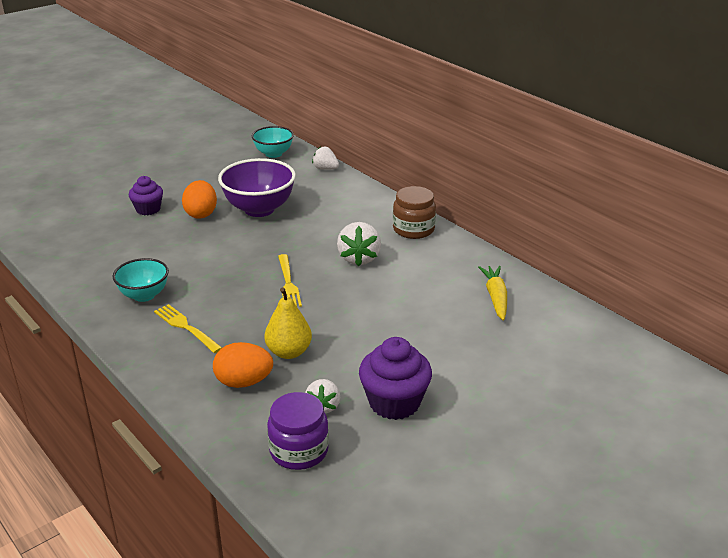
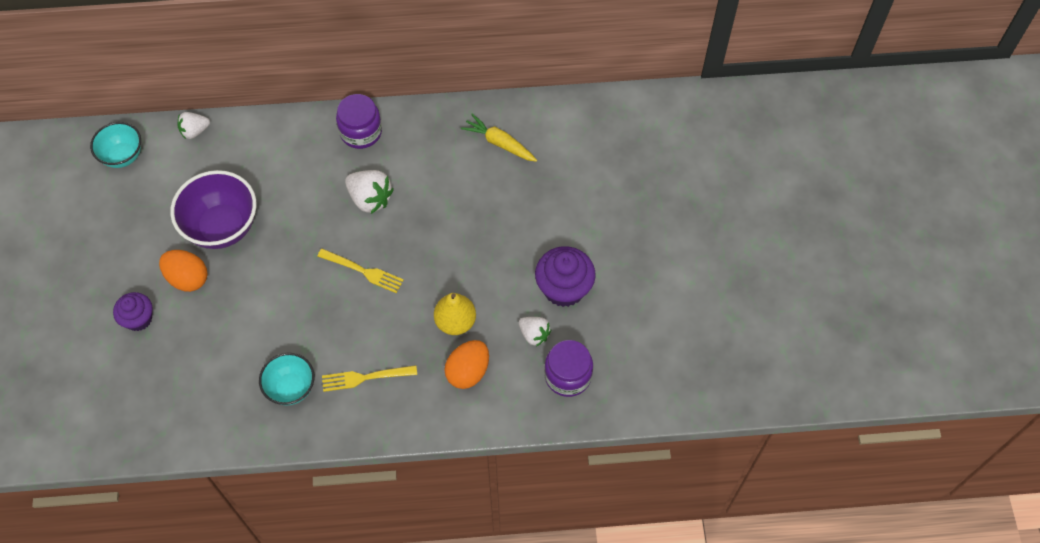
camera: 55 degrees left, 30 degrees up
(413, 229) = (361, 132): brown jar -> purple jar

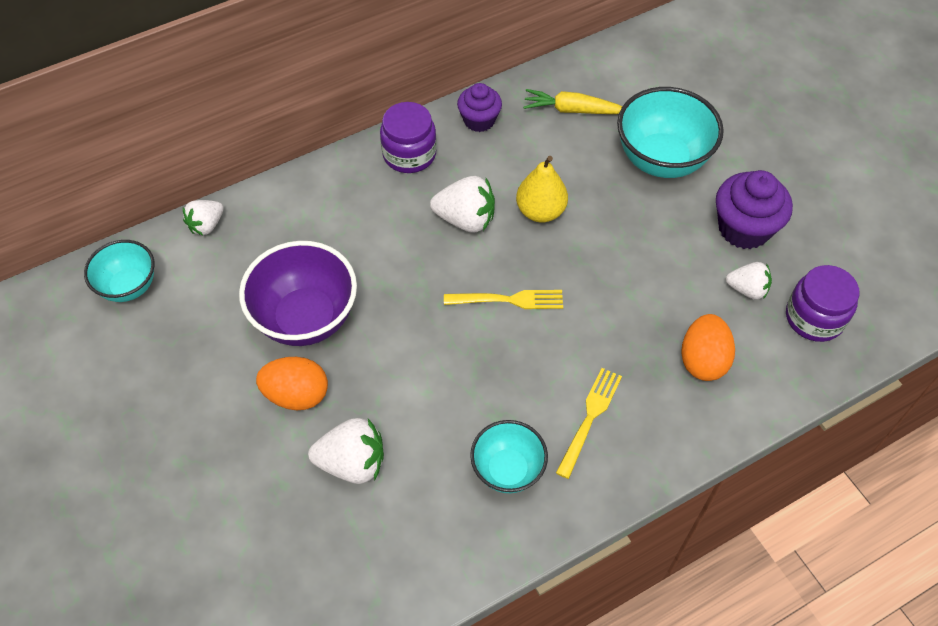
camera: 25 degrees left, 5 degrees down
(138, 319) = (260, 470): purple cupcake -> purple cupcake (479, 120)
(197, 339) = (352, 463): none -> white strawberry
(365, 377) = (589, 418): yellow fork -> yellow fork turned 150 degrees clockwise
(455, 322) = (651, 312): yellow pear -> yellow pear (540, 211)
(539, 210) = (661, 159): none -> turquoise bowl

